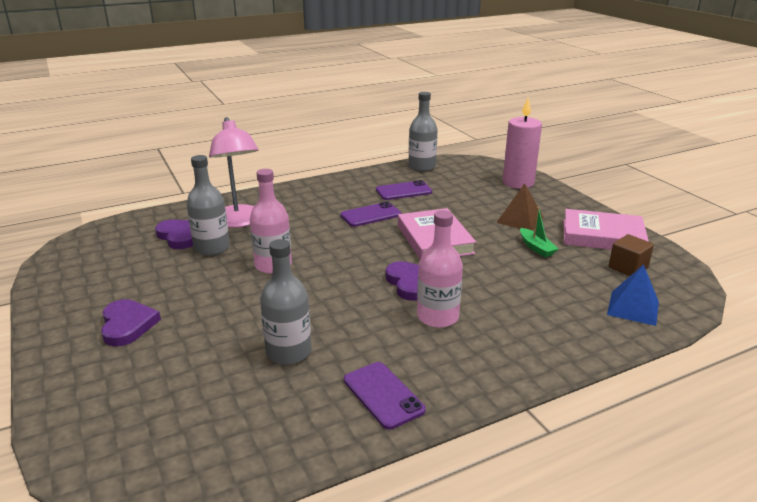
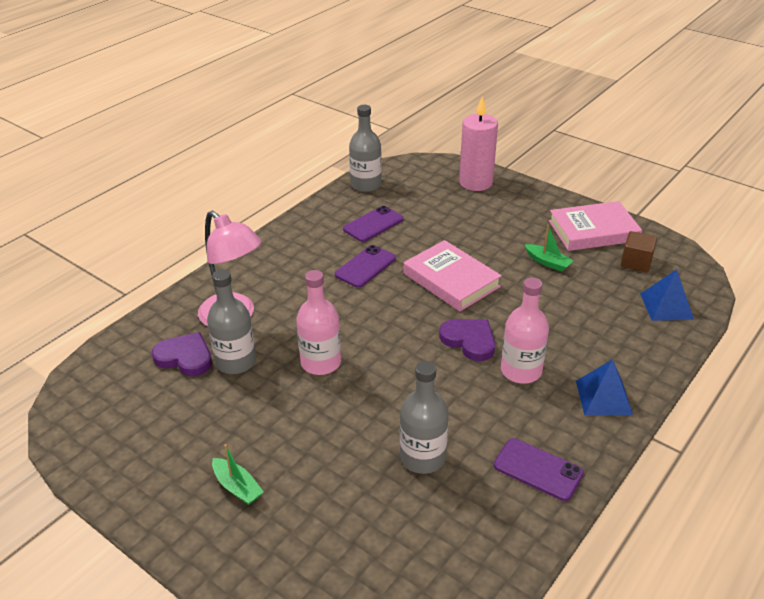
camera: 25 degrees left, 10 degrees up
(127, 325) = (237, 487): purple heart -> green boat
(501, 359) = (603, 397): none -> blue pyramid
(520, 220) = (510, 231): brown pyramid -> none

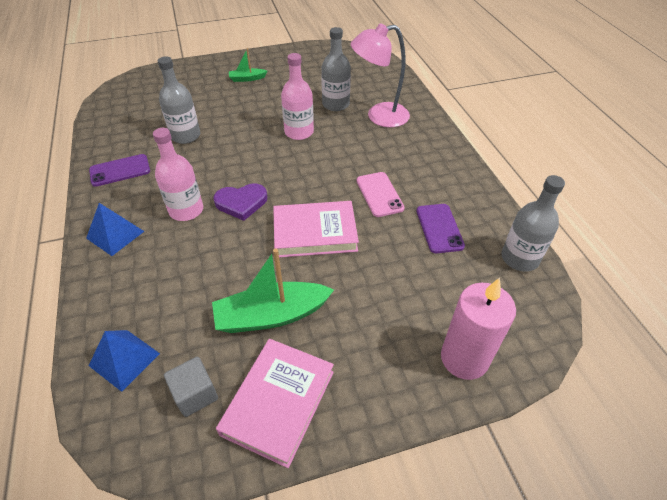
camera: 125 degrees right, 10 degrees up
(185, 357) = (359, 90): purple heart -> none
(365, 267) = (379, 194): purple phone -> pink phone
(548, 262) = (271, 315): green boat -> green boat, size x1.93
(636, 262) = (195, 394): brown cube -> grey cube

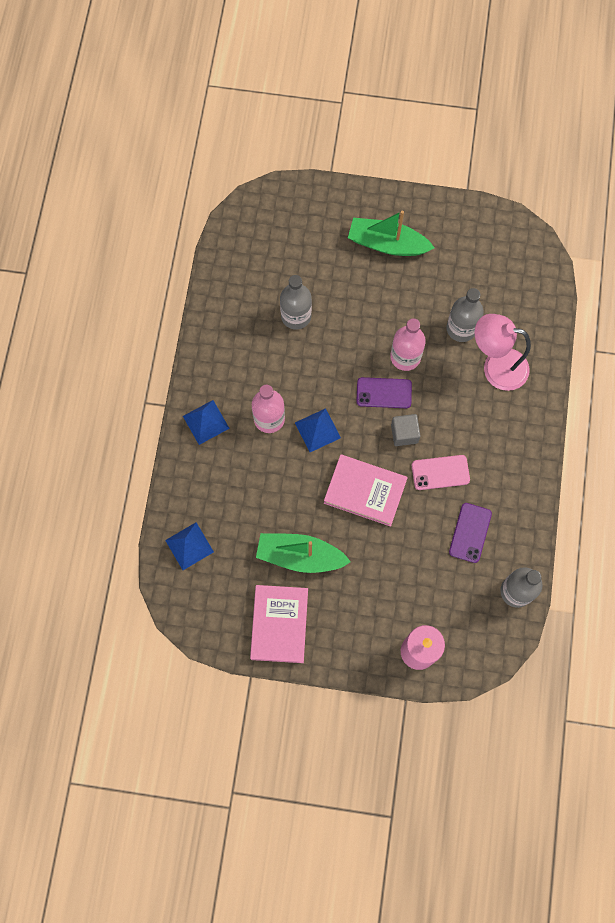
camera: 25 degrees right, 25 degrees up
(120, 170) = (225, 342): purple phone -> purple phone (384, 393)
(195, 394) = (228, 594): grey cube -> grey cube (404, 433)
(241, 203) = (317, 430): purple heart -> blue pyramid
(247, 79) = (387, 244): green boat -> green boat, size x1.93
(278, 402) = (279, 624): pink book -> pink book turned 45 degrees counterclockwise
(379, 194) = (440, 472): pink phone -> pink phone turned 75 degrees clockwise

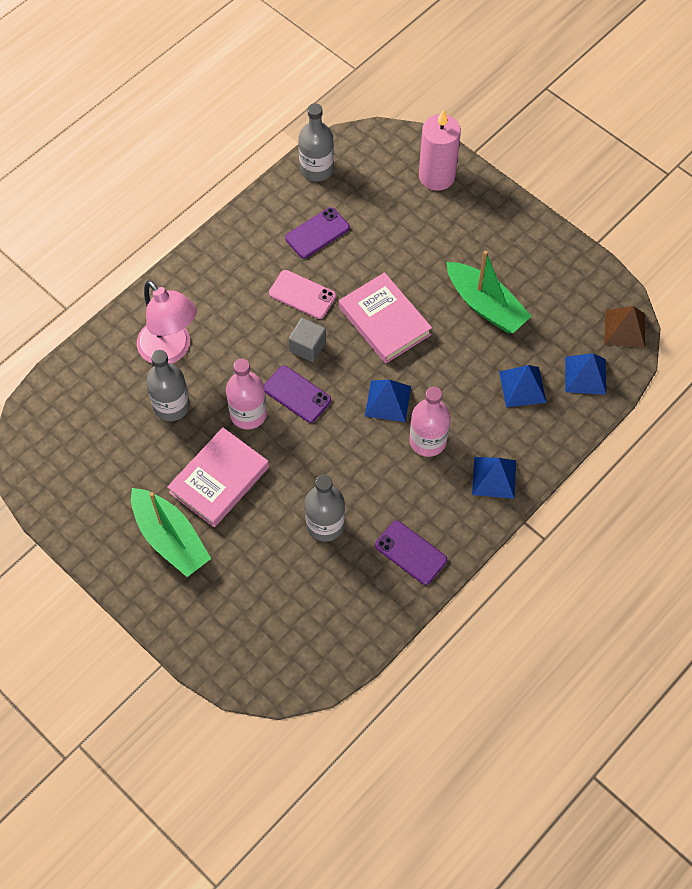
camera: 145 degrees left, 10 degrees down
(182, 607) = (624, 329): none -> brown pyramid
(227, 334) = (410, 552): none -> purple phone
(229, 505) = (522, 387): none -> blue pyramid
(279, 624) = (544, 264): pink book -> pink book (219, 480)

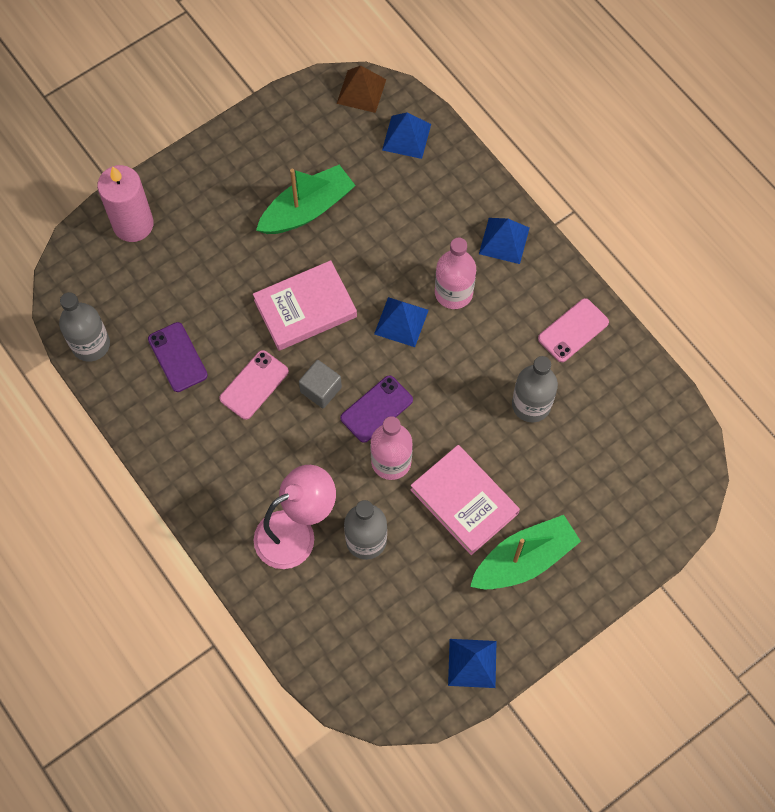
camera: 80 degrees left, 5 degrees up
(410, 552) = (573, 330): purple phone -> pink phone
(522, 387) = (408, 195): blue pyramid -> blue pyramid (472, 663)

